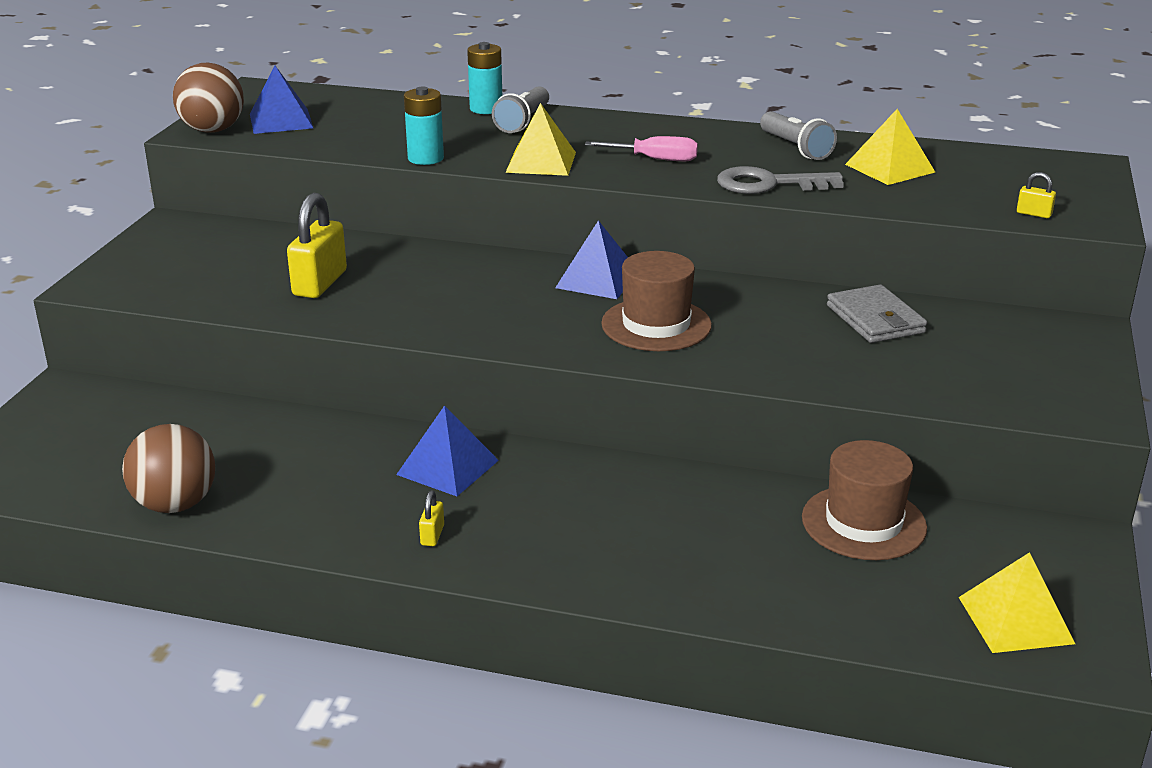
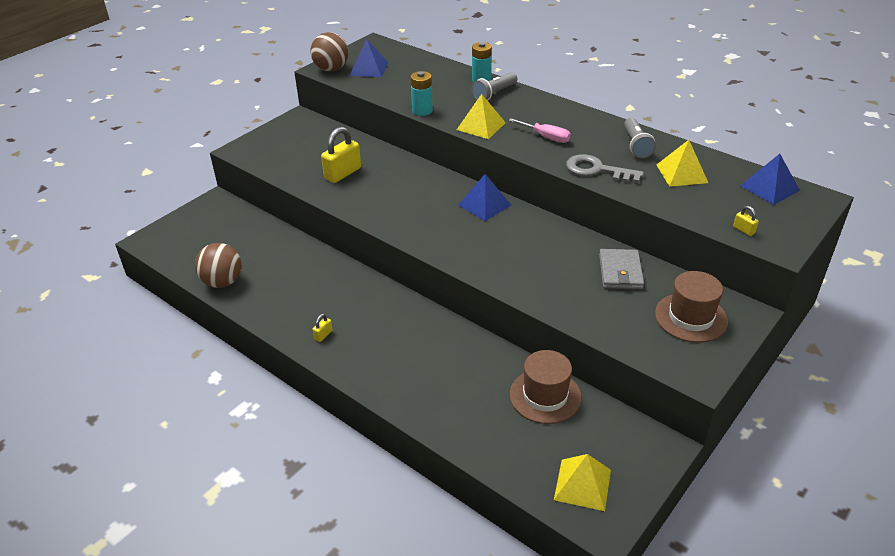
camera: 25 degrees right, 10 degrees up
(448, 467) = (357, 296): blue pyramid -> blue pyramid (770, 188)
(656, 325) = (493, 244): brown hat -> brown hat (691, 317)

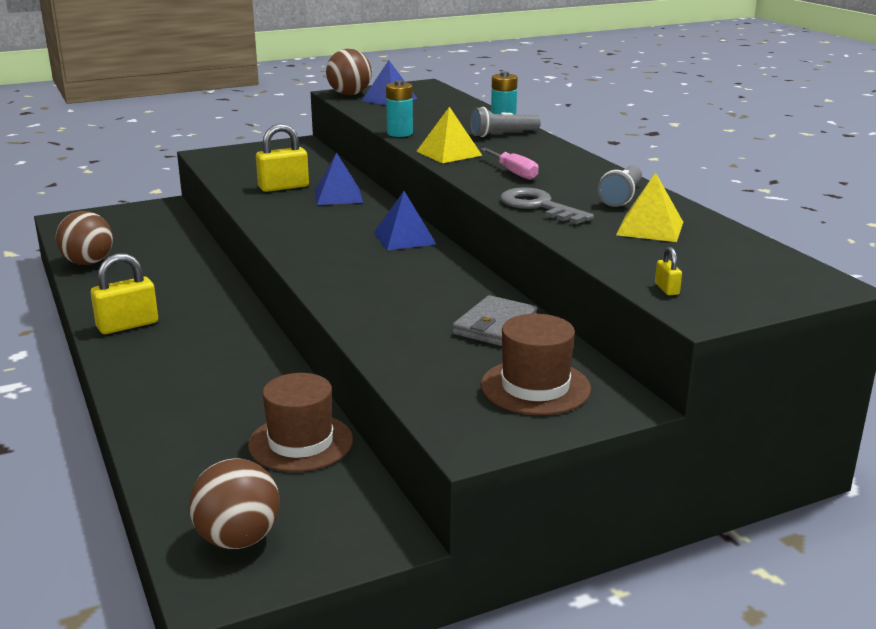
camera: 25 degrees right, 15 degrees down
(323, 335) = (127, 325): yellow padlock -> yellow padlock, size x2.21
(582, 484) = (238, 539): yellow pyramid -> brown ball
(770, 188) = (763, 262): blue pyramid -> blue pyramid (338, 196)

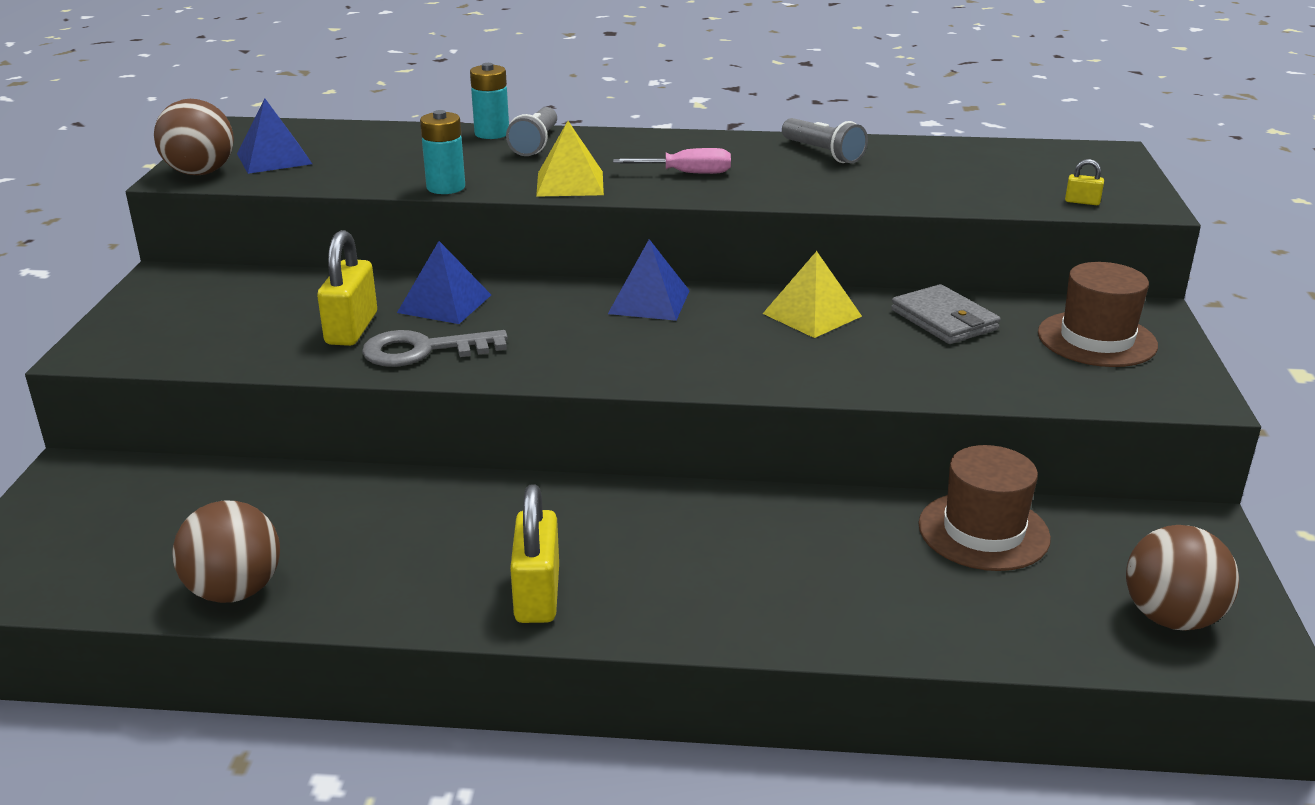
camera: 60 degrees left, 5 degrees up
(538, 206) = (812, 190): grey key -> grey key (423, 350)
(650, 228) = (923, 167): yellow pyramid -> yellow pyramid (812, 314)

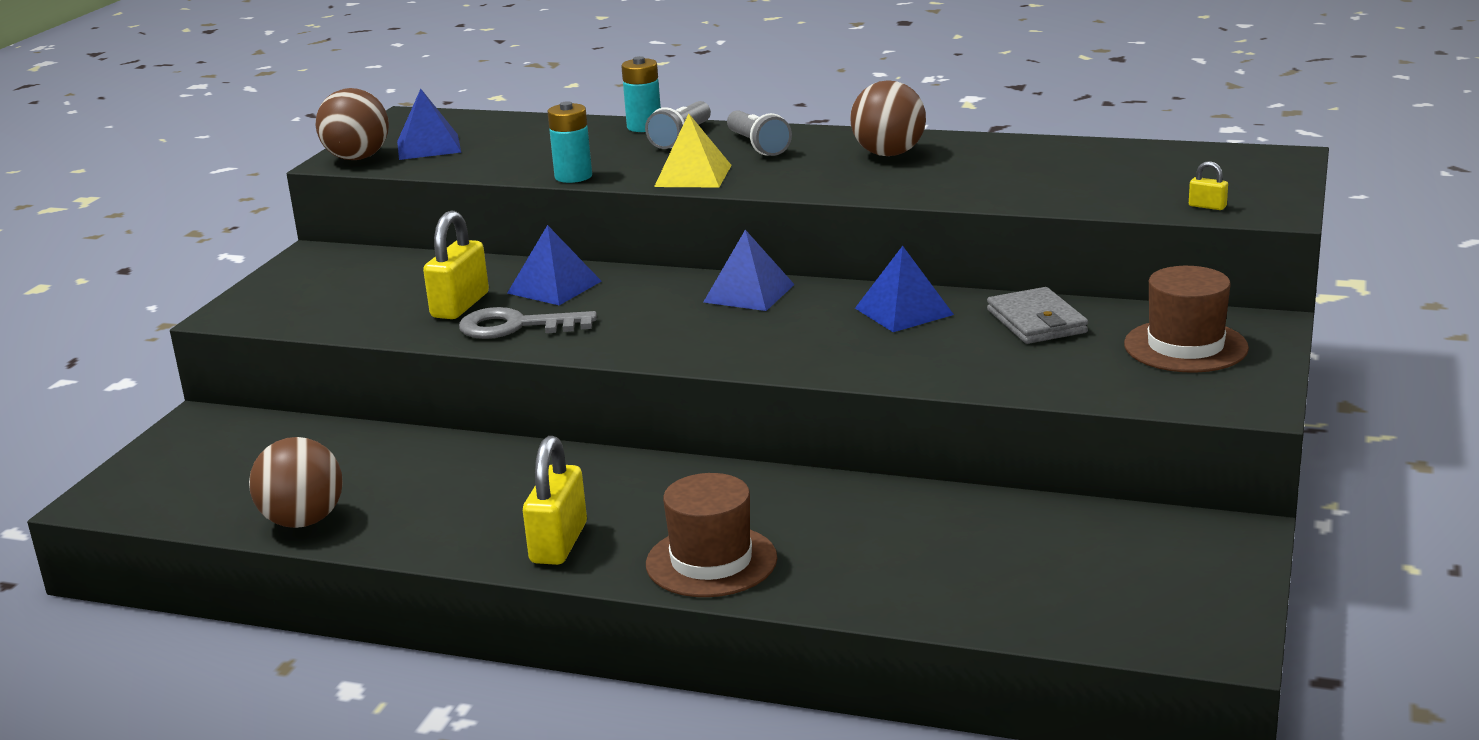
camera: 15 degrees right, 5 degrees down
(687, 173) = (814, 169): pink screwdriver -> none
(812, 314) = (903, 311): yellow pyramid -> blue pyramid
(823, 153) = (967, 152): grey flashlight -> grey flashlight (758, 146)
(983, 531) = (1007, 523): brown hat -> brown hat (711, 561)
(1171, 618) = (1150, 607): brown ball -> brown ball (888, 154)

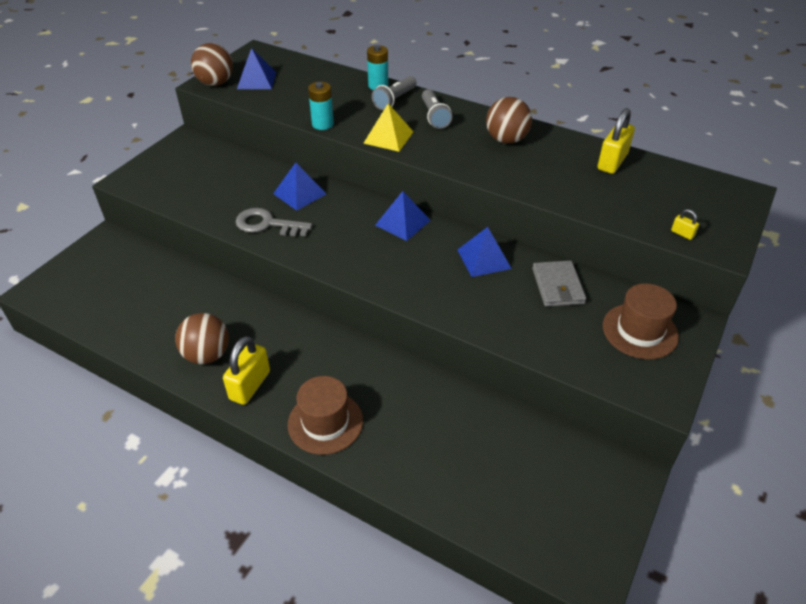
camera: 10 degrees right, 20 degrees up
(303, 521) = (127, 333): brown ball -> brown ball (207, 355)
(460, 305) = (245, 199): yellow padlock -> yellow padlock (612, 162)

